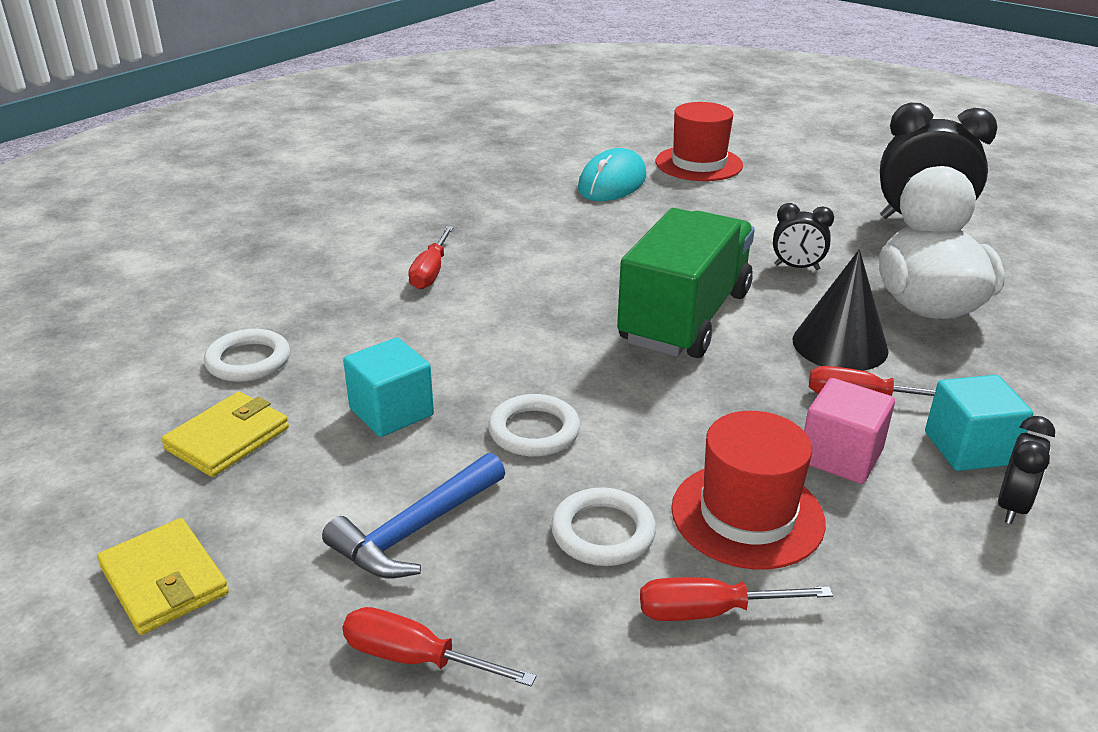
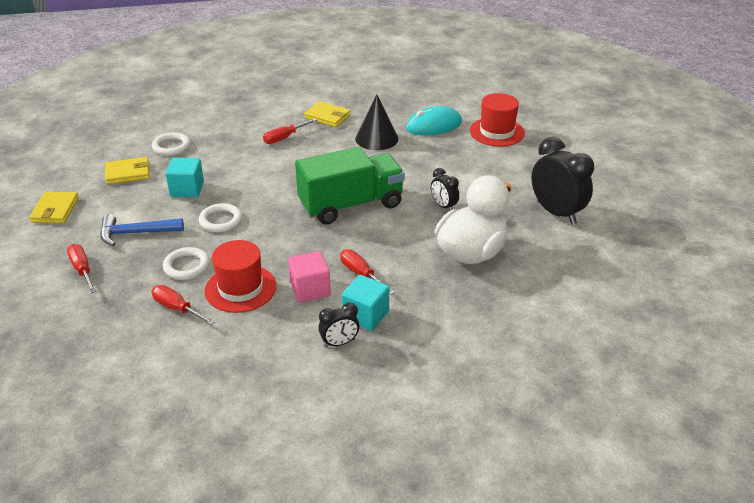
camera: 40 degrees right, 5 degrees up
(448, 222) = (327, 116): none -> yellow wallet
(840, 345) = (394, 249): black cone -> black cone (376, 138)

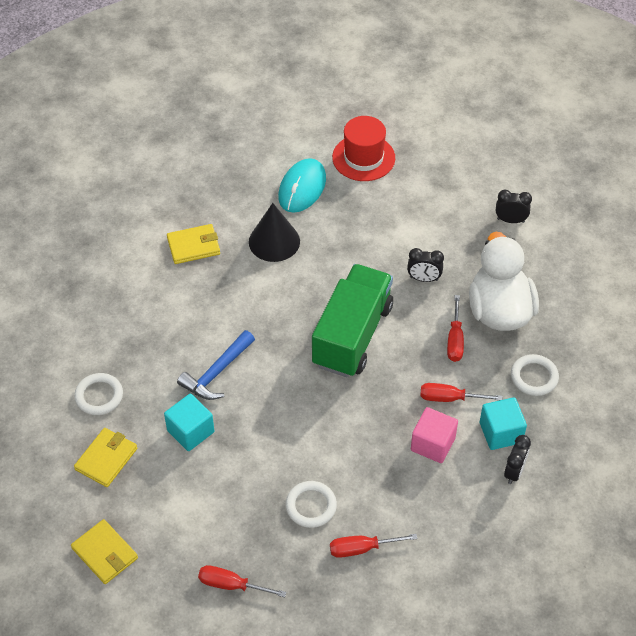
camera: 45 degrees left, 15 degrees up
(136, 233) = (218, 512): blue hammer -> blue hammer (217, 372)
(221, 220) = (270, 439): white ring -> white ring (534, 377)
(240, 288) = (382, 489): red hat -> none
(285, 138) = (191, 302): red screwdriver -> red screwdriver (455, 339)
(556, 213) = (510, 220): black clock -> black clock, size x0.52

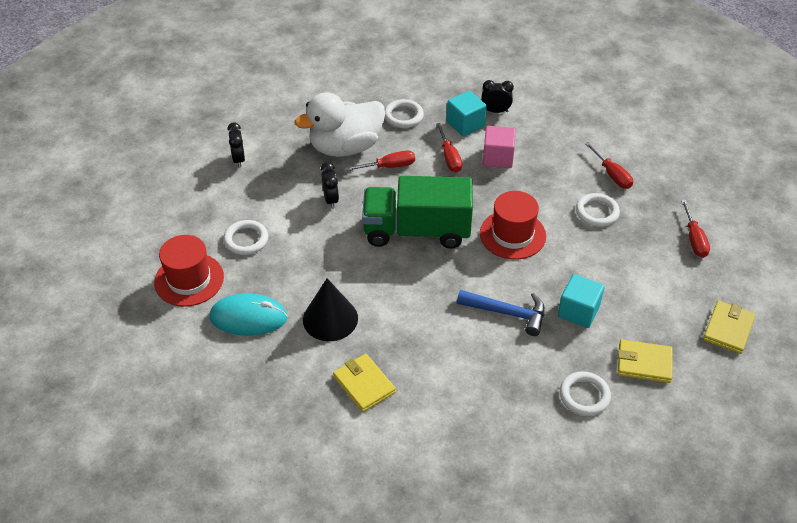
camera: 110 degrees left, 5 degrees down
(312, 414) = (512, 234): none -> red hat
(395, 204) = (246, 240): none -> white ring

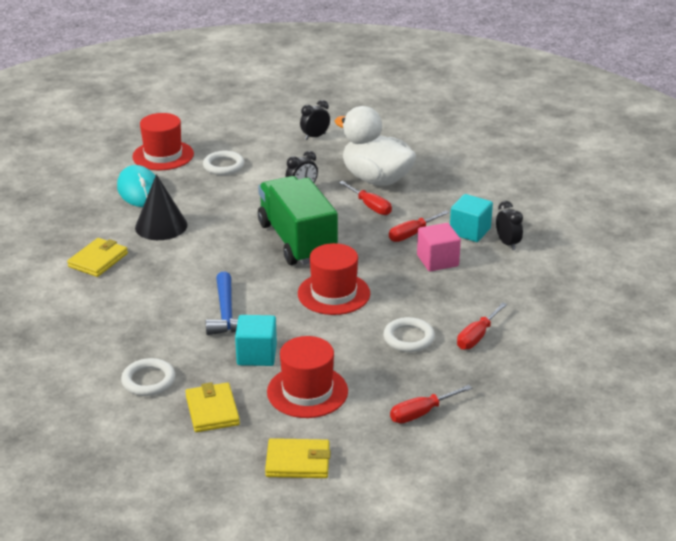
camera: 65 degrees right, 15 degrees down
(403, 116) = (447, 196): white ring -> none
(642, 295) = (307, 391): none -> red hat

